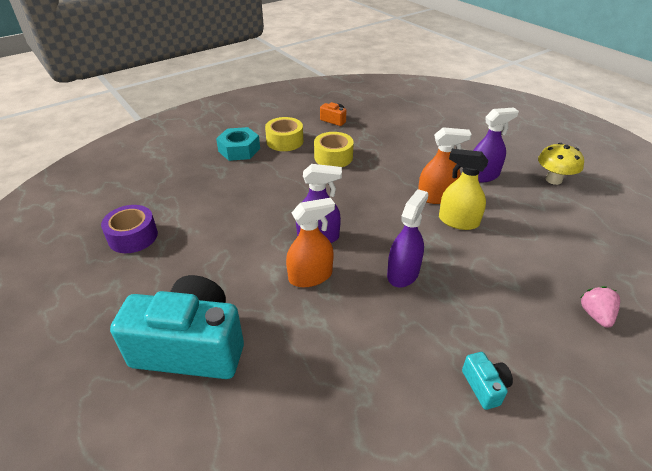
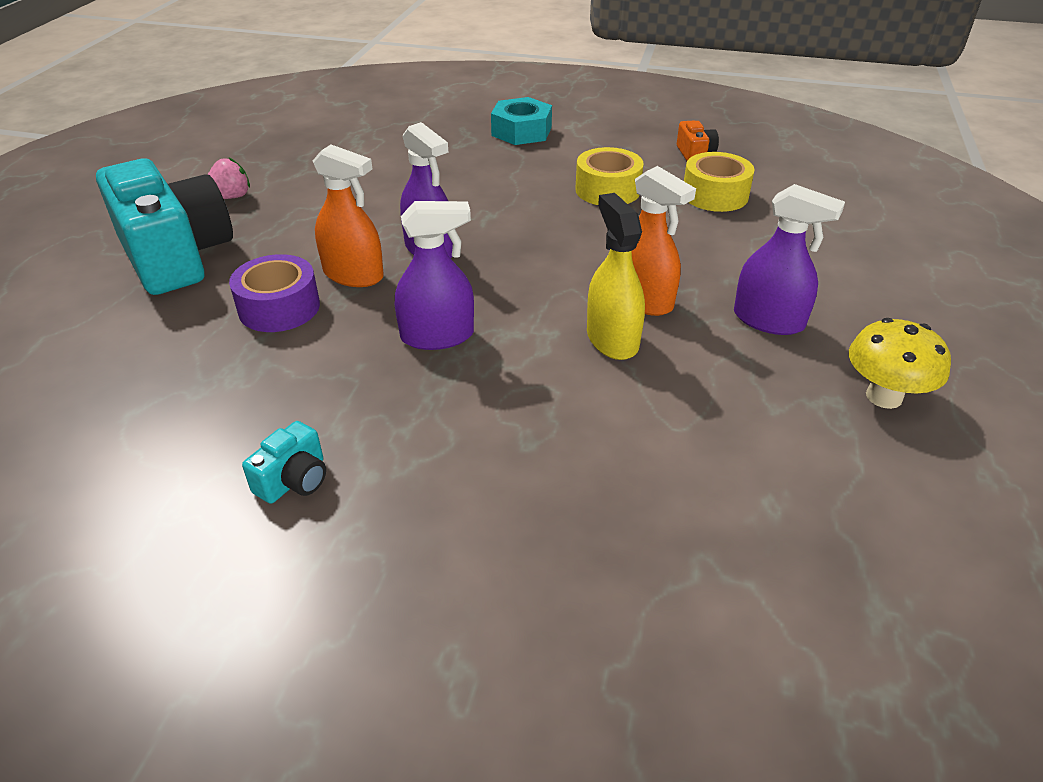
camera: 50 degrees right, 0 degrees up
(133, 236) = (294, 153): purple tape -> purple tape (279, 307)
(285, 141) = (586, 147): yellow tape -> yellow tape (715, 195)
(595, 315) = (557, 552): pink strawberry -> pink strawberry (230, 197)

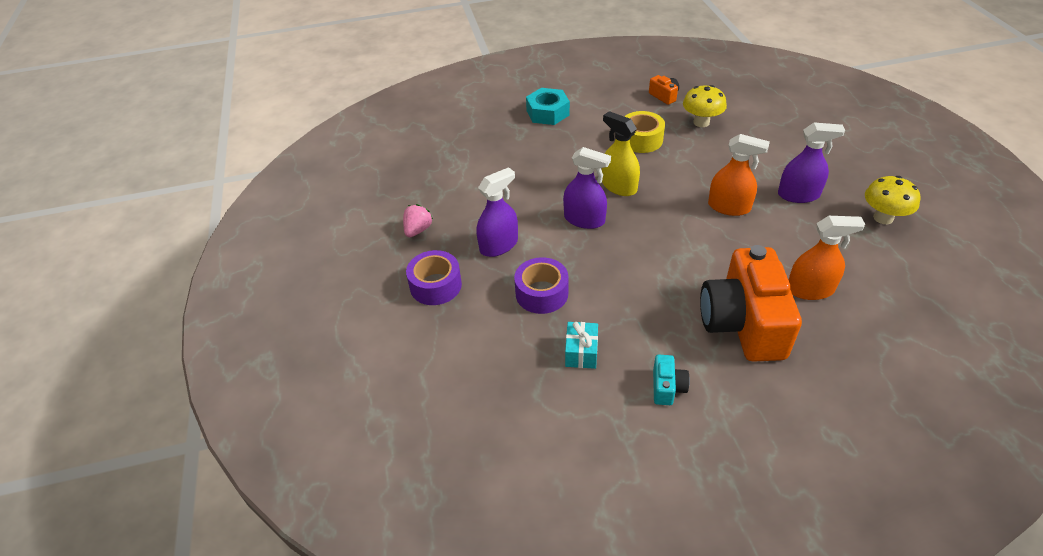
camera: 25 degrees left, 5 degrees up
(176, 256) = (435, 285): turquoise camera -> purple tape
(241, 390) = (581, 352): none -> turquoise gift
(353, 275) = (559, 254): orange spray bottle -> orange spray bottle (810, 289)
(437, 336) = (648, 273): purple spray bottle -> purple spray bottle (499, 245)
(495, 447) = (743, 323): none -> orange camera
(612, 339) = (737, 238): yellow spray bottle -> yellow spray bottle (619, 186)
(715, 195) = (701, 122): yellow tape -> yellow mushroom

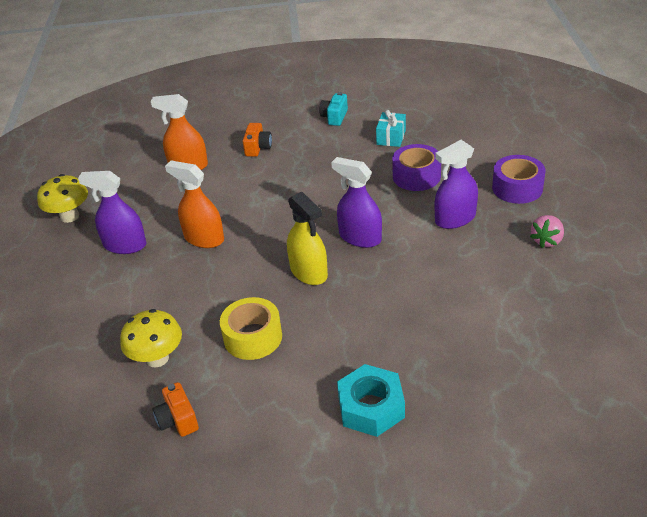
camera: 170 degrees left, 5 degrees down
(743, 323) = (258, 148): orange camera -> orange camera, size x0.41

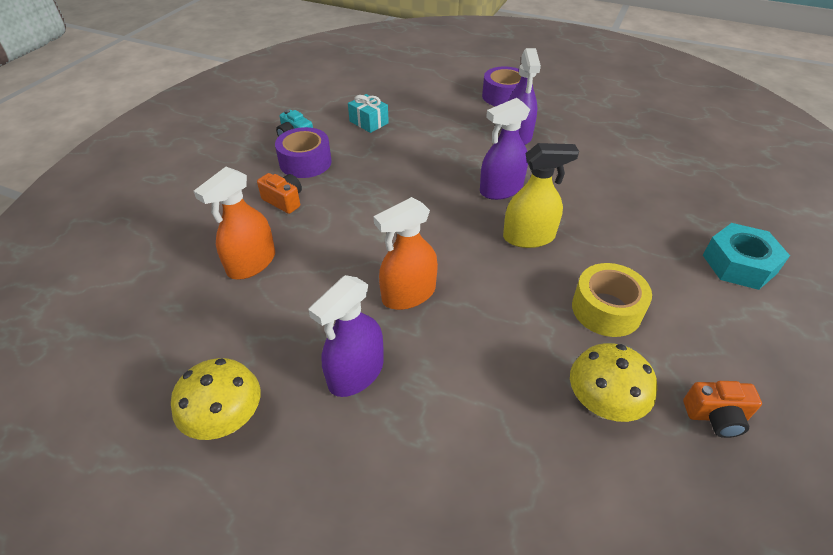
camera: 65 degrees left, 5 degrees up
(416, 176) = (441, 131): purple tape -> purple tape (305, 162)
(547, 241) = (578, 109): pink strawberry -> none

